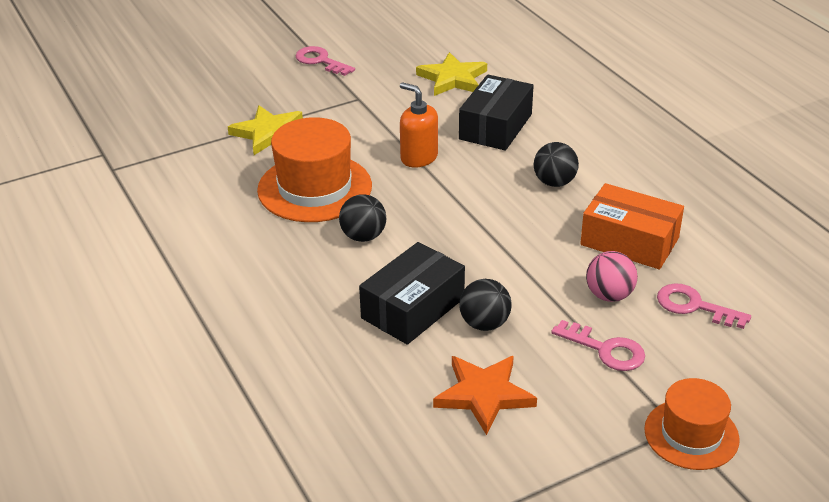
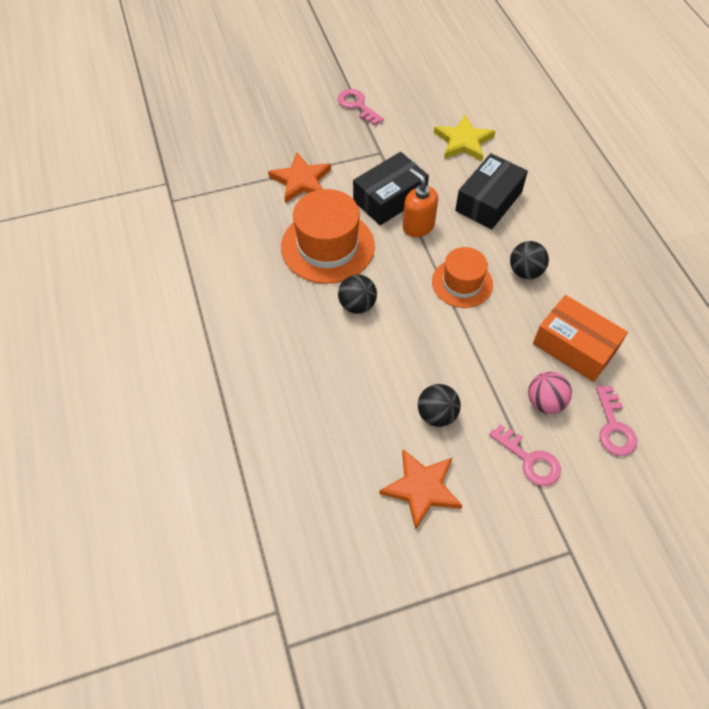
camera: 10 degrees right, 20 degrees up
(269, 133) = (301, 180): yellow star -> orange star
(413, 308) = (382, 388): black box -> black box (389, 198)
(691, 434) = (580, 561): orange hat -> orange hat (462, 283)
(694, 306) = (614, 427): pink key -> pink key turned 135 degrees counterclockwise

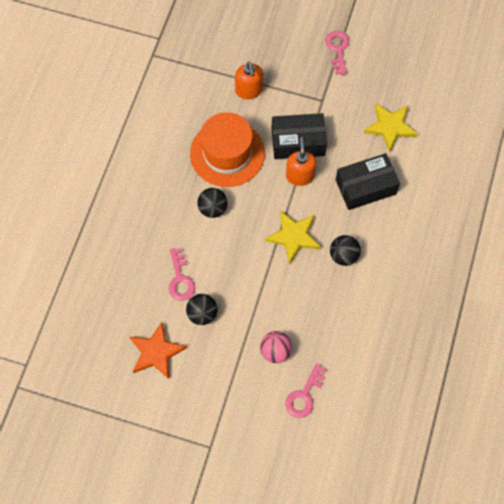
camera: 35 degrees right, 10 degrees up
(301, 180) = (249, 90): orange star -> orange soap dispenser
(462, 283) = (293, 236): orange hat -> yellow star
(529, 459) = (234, 379): pink key -> pink key (180, 279)
(574, 347) = (328, 329): orange box -> none

